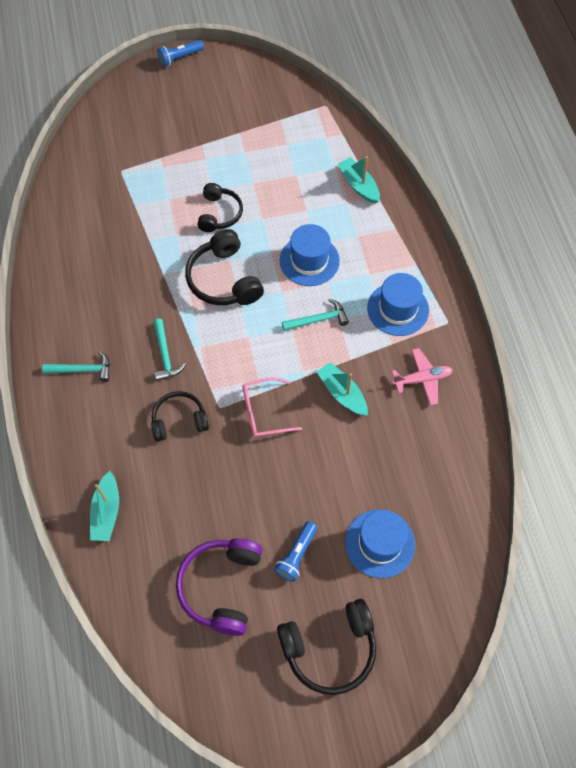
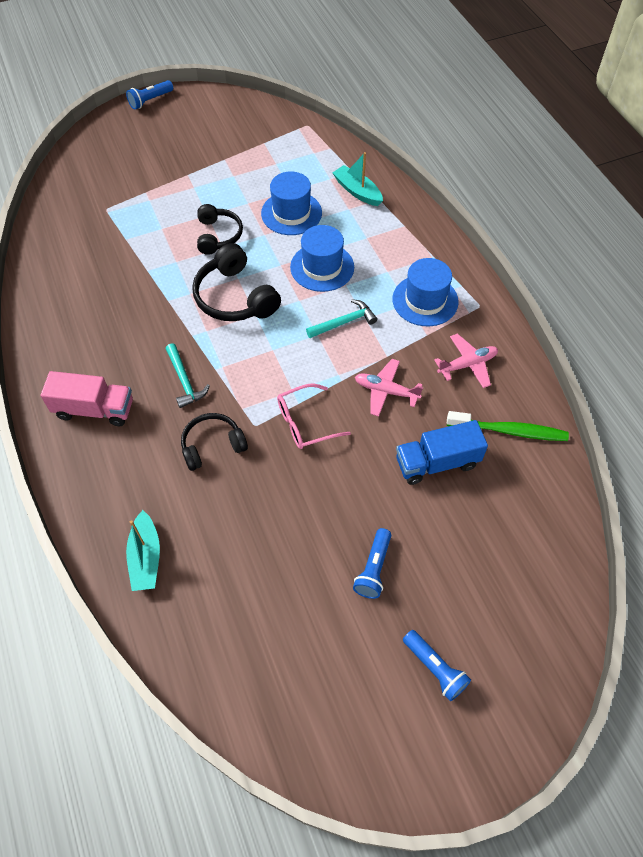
camera: 10 degrees left, 5 degrees down
(83, 370) = (94, 409): turquoise hammer -> pink truck
(221, 587) = (294, 619): purple headphones -> none
(330, 649) = (435, 668): black headphones -> blue flashlight
(342, 393) = (386, 391): turquoise boat -> pink plane
(373, 468) = (437, 462): none -> blue truck
(380, 543) = (463, 540): blue hat -> blue hat (291, 213)
(445, 449) = (509, 431): none -> green toothbrush

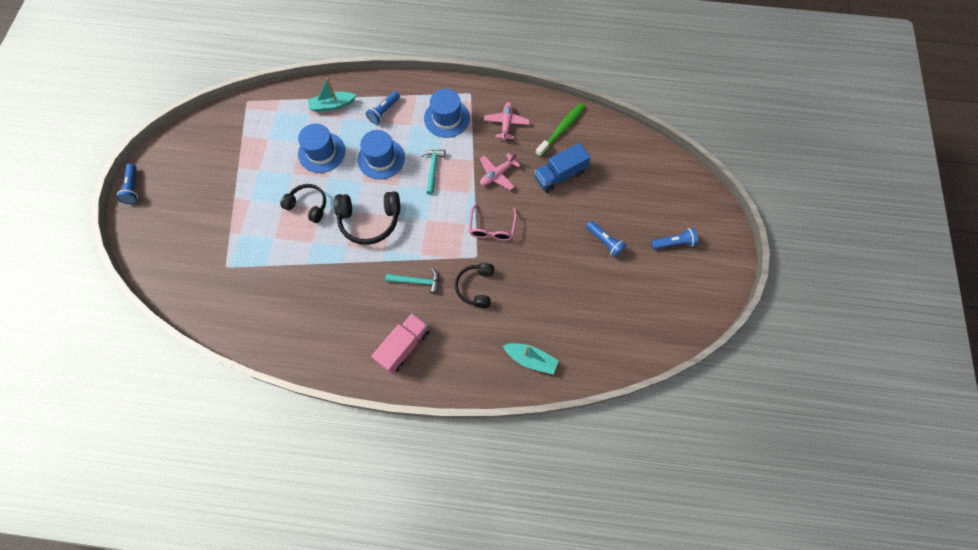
camera: 60 degrees left, 10 degrees up
(386, 239) = (384, 111): none -> blue flashlight
(437, 462) = (559, 175): blue truck -> blue truck turned 45 degrees clockwise

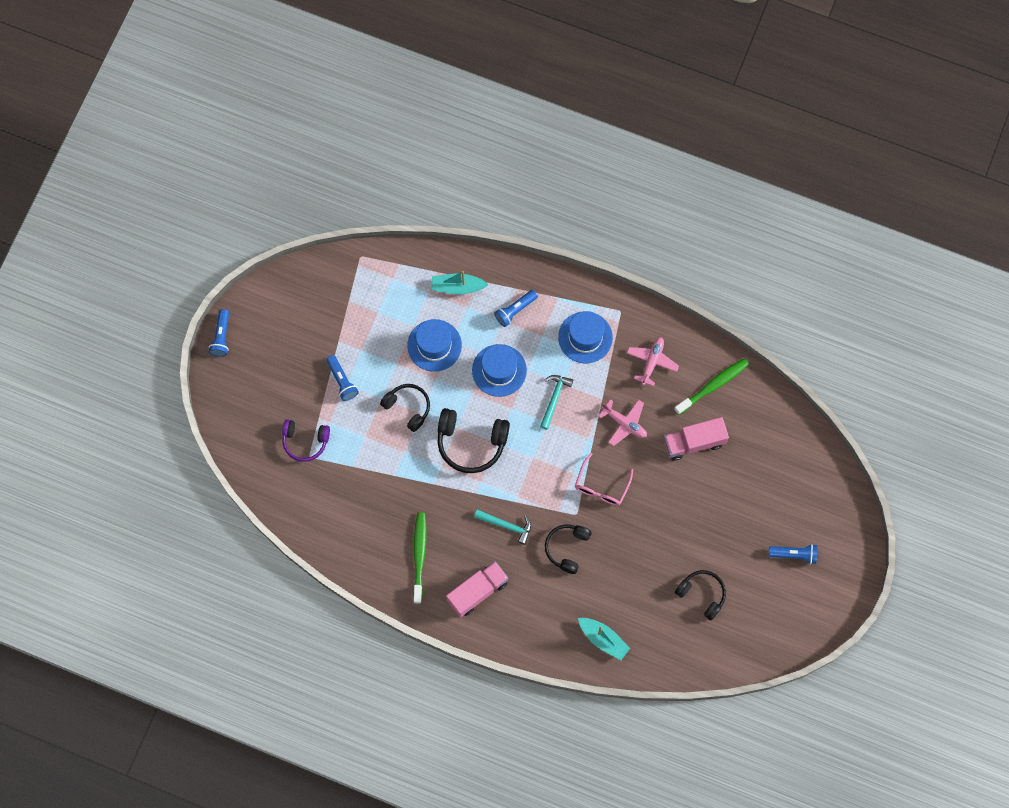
camera: 15 degrees right, 5 degrees up
(220, 255) = (305, 441): none -> purple headphones
(343, 328) = (419, 556): none -> green toothbrush
(497, 174) = (624, 423): pink plane -> pink plane turned 120 degrees counterclockwise
(559, 175) = (694, 442): blue truck -> pink truck
(605, 242) = (719, 533): blue flashlight -> blue flashlight (342, 381)
(606, 296) = (702, 594): none -> black headphones

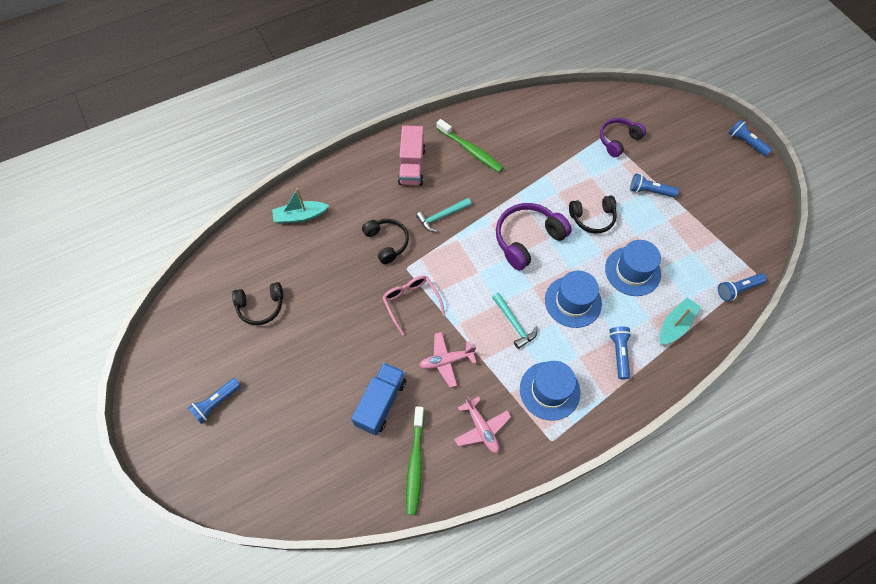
camera: 130 degrees right, 10 degrees down
(387, 261) = (738, 289): none -> blue flashlight
(471, 443) = (527, 239): black headphones -> purple headphones
(694, 442) = (381, 403): pink truck -> blue truck

